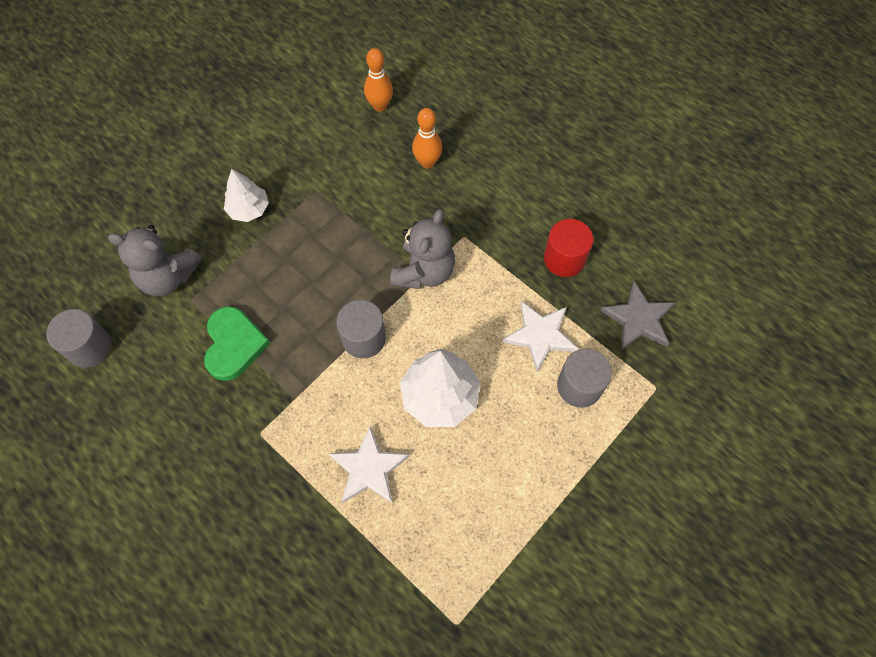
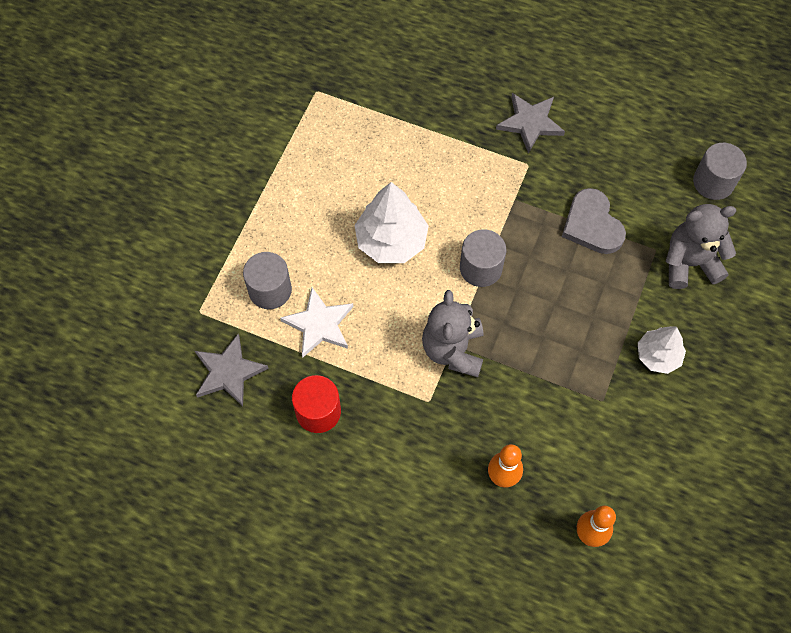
camera: 160 degrees right, 0 degrees up
(230, 484) = (530, 123): none -> grey star
(234, 344) = (592, 225): green heart -> grey heart
(369, 468) = (426, 168): white star -> none

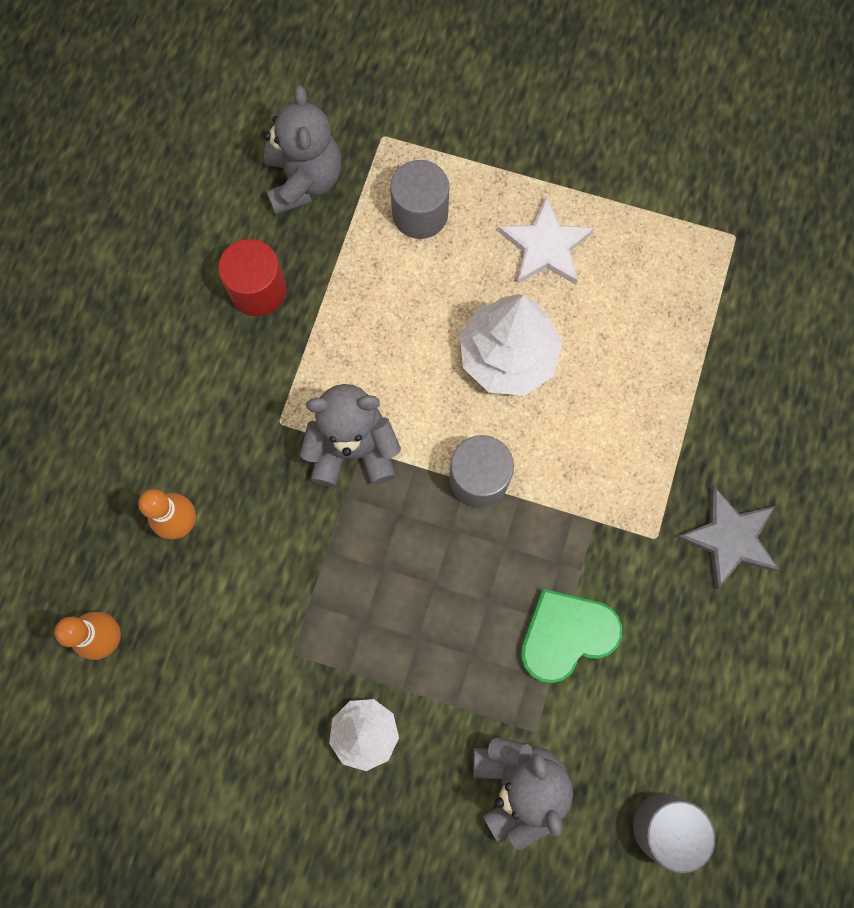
camera: 85 degrees right, 10 degrees up
(228, 372) = (304, 180): grey star -> grey teddy bear
(319, 324) = (377, 278): white star -> white star (545, 246)
(592, 225) = (566, 635): grey heart -> green heart

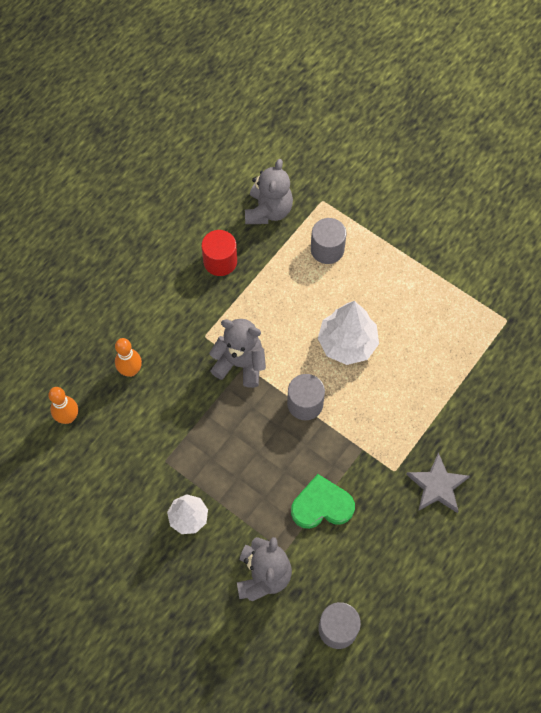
camera: 20 degrees right, 10 degrees down
(545, 246) = (392, 290): white star -> none

